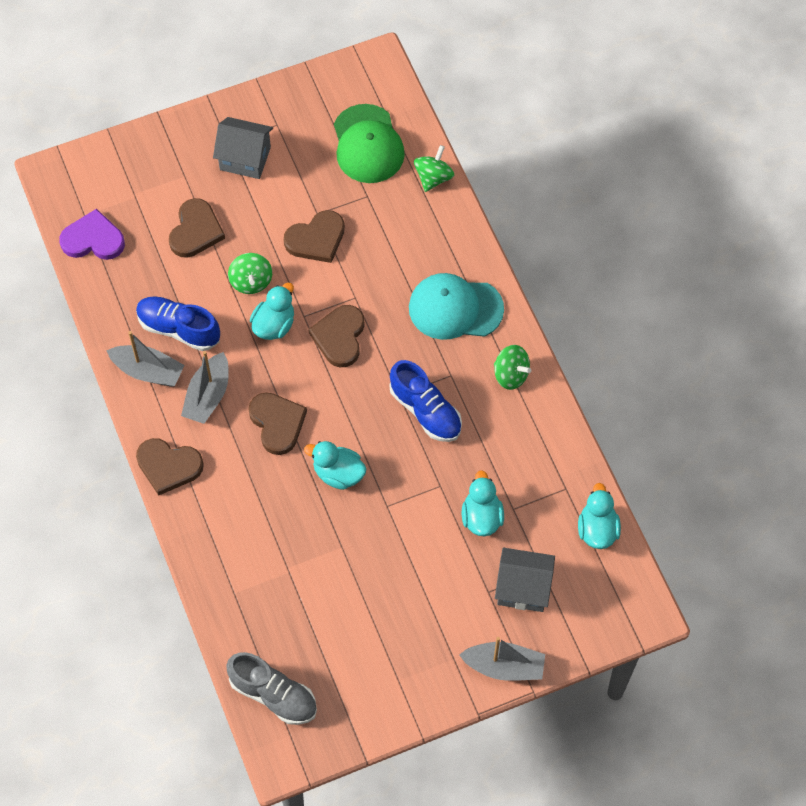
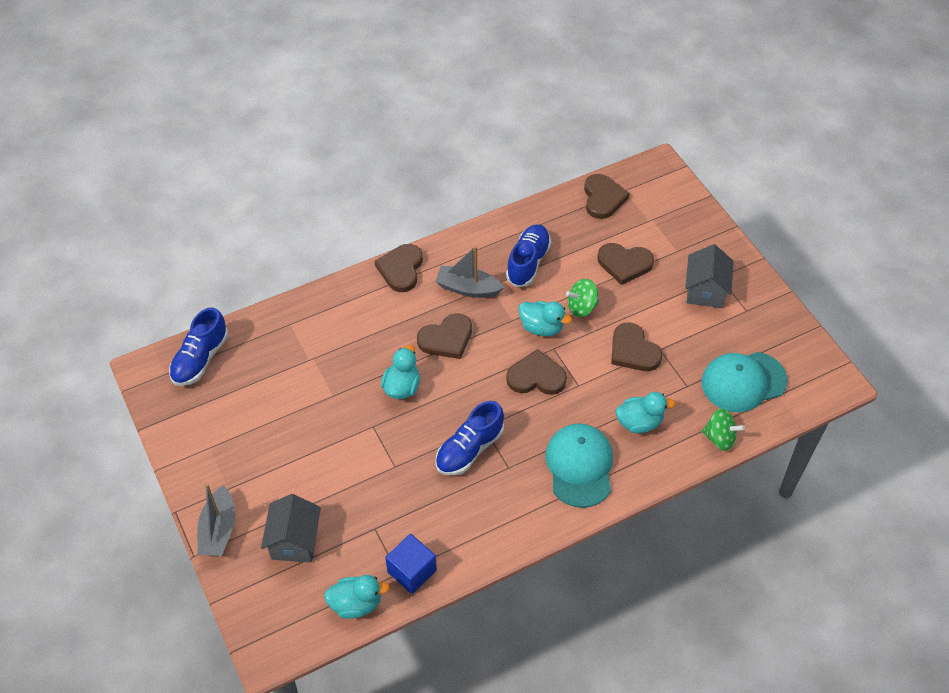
camera: 85 degrees right, 10 degrees down
(93, 239) = (603, 198): purple heart -> brown heart
(148, 371) = (486, 247): grey boat -> none
(273, 695) = (200, 359): grey shoe -> blue shoe
(368, 144) = (743, 382): green cap -> turquoise cap
(481, 517) = (365, 502): turquoise duck -> turquoise duck (639, 422)
(511, 375) = (515, 518): green spinning top -> none
(564, 475) = (412, 571): none -> blue cube

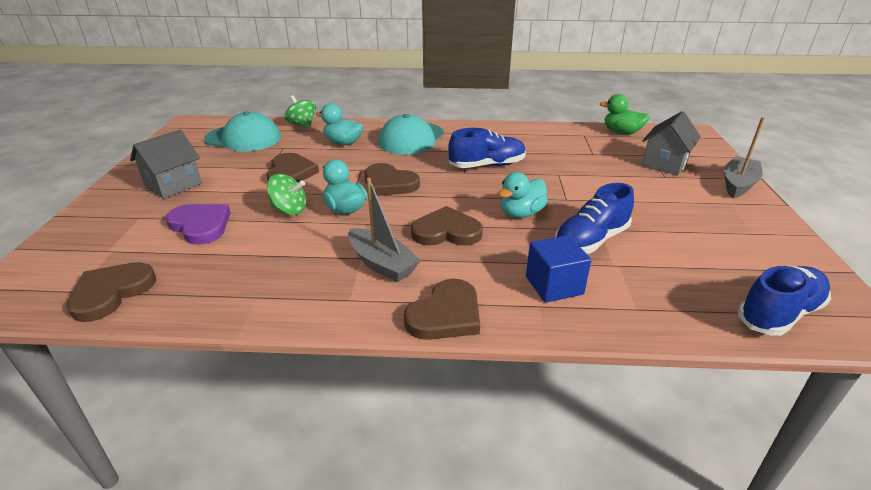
camera: 150 degrees left, 20 degrees down
(356, 604) = (621, 132): turquoise duck -> green duck
(412, 571) = (573, 133): blue cube -> blue cube (554, 285)
(528, 262) = (288, 262): blue shoe -> blue shoe (591, 240)
(624, 264) = (200, 225): brown heart -> purple heart

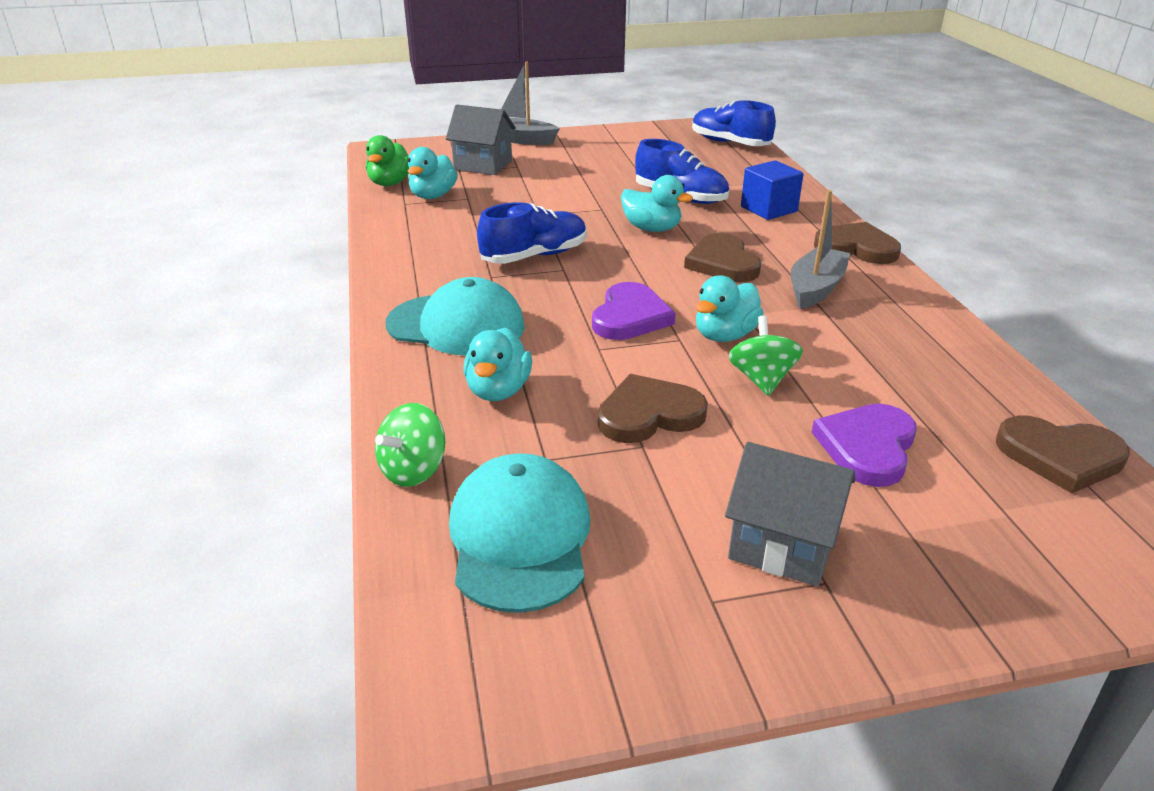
camera: 105 degrees left, 0 degrees up
(389, 183) = (630, 317): brown heart -> purple heart
(487, 165) = (534, 256): blue shoe -> blue shoe turned 90 degrees clockwise
(597, 143) = (433, 196): none -> turquoise duck

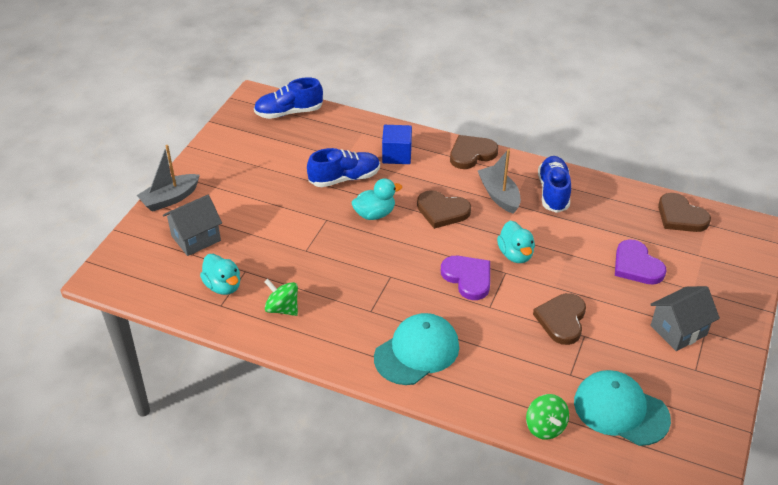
camera: 55 degrees left, 10 degrees up
(390, 183) = (176, 298): green duck -> none
(498, 390) = (499, 364): turquoise duck -> none
(534, 256) = (362, 280): blue shoe -> blue shoe (553, 192)
(761, 379) = (563, 265): green spinning top -> green spinning top (282, 308)
(1060, 456) = (680, 216): brown heart -> brown heart turned 90 degrees clockwise

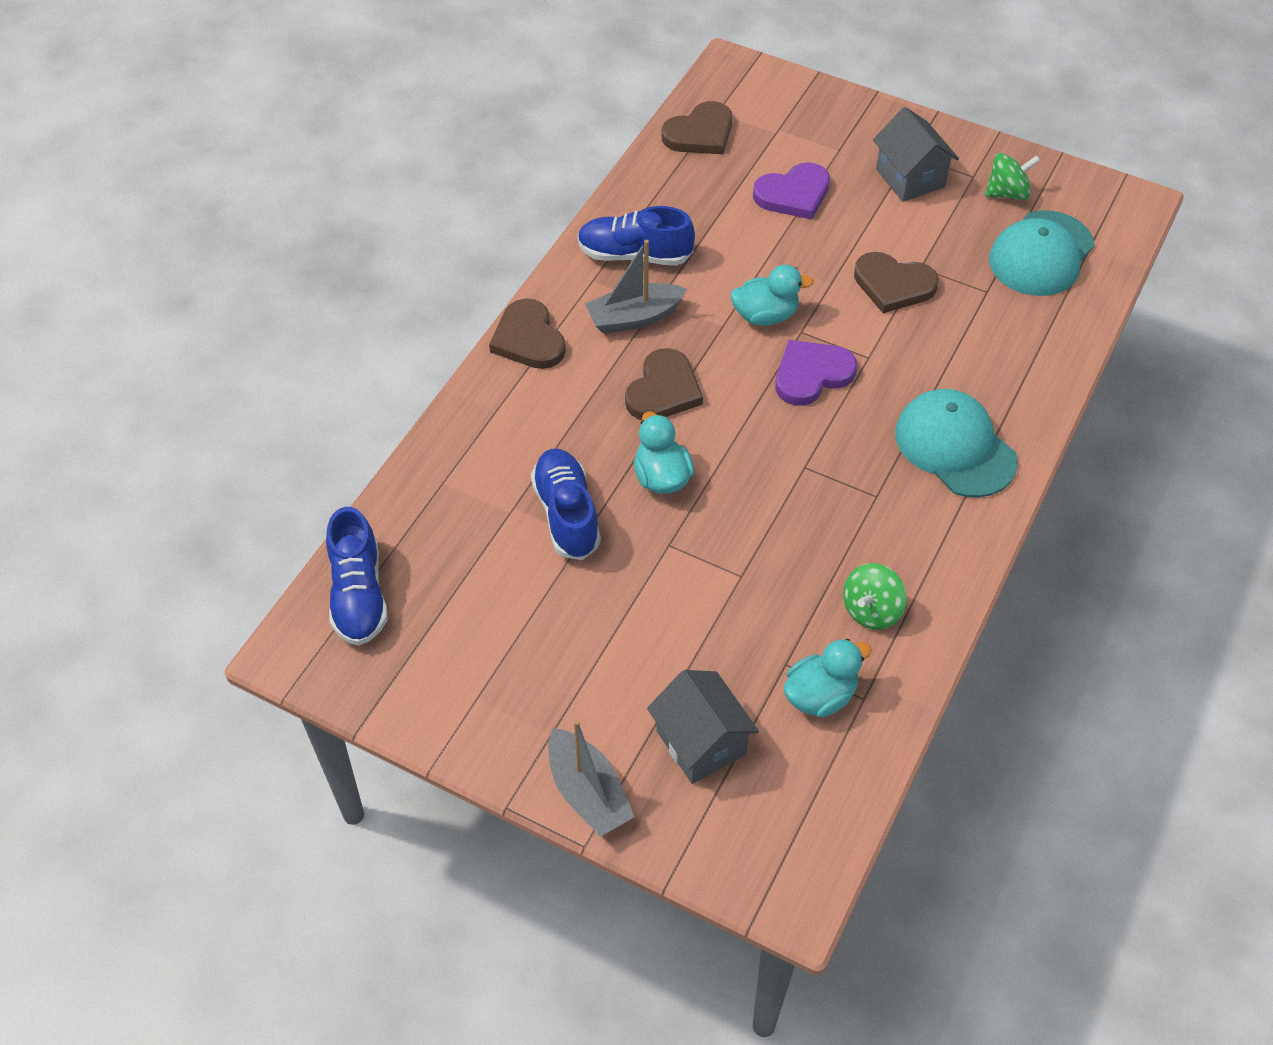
camera: 85 degrees left, 10 degrees up
(397, 155) = (515, 437): blue cube -> none
(545, 427) = (1073, 328): green spinning top -> green spinning top (1007, 193)

